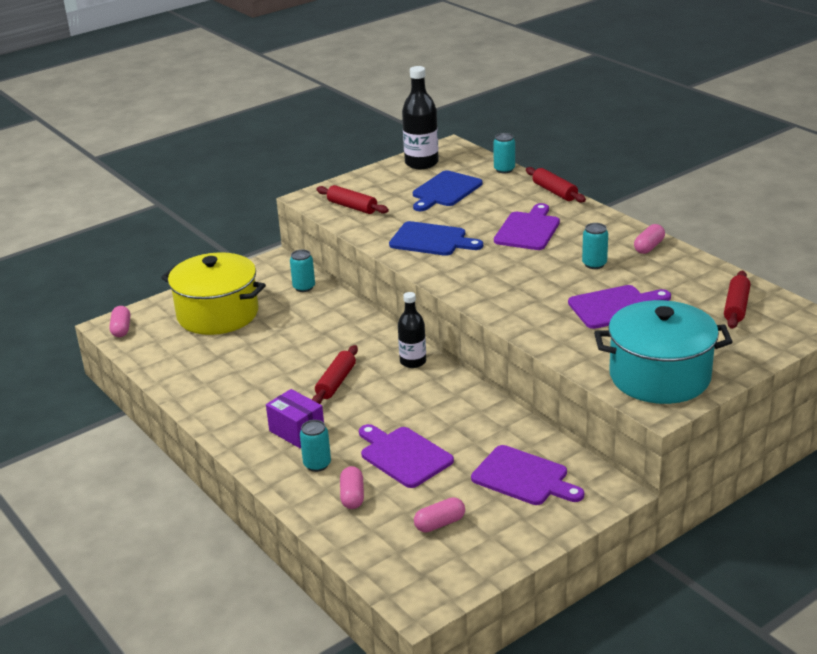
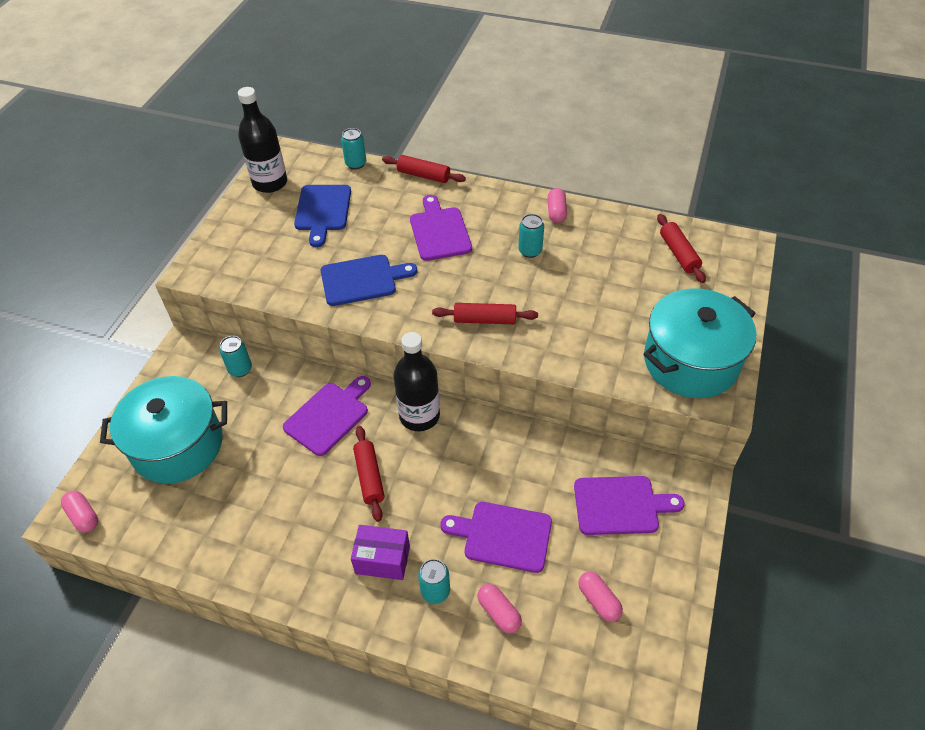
camera: 35 degrees left, 20 degrees up
(218, 314) = (177, 445): yellow pot -> turquoise pot
(352, 207) = (248, 266): red rolling pin -> red rolling pin (485, 320)
(413, 362) = (419, 416): black bottle -> black bottle, size x1.52
(440, 524) = (598, 600): pink capsule -> pink capsule turned 60 degrees counterclockwise
(615, 307) = (589, 295): purple cutting board -> purple cutting board (329, 416)

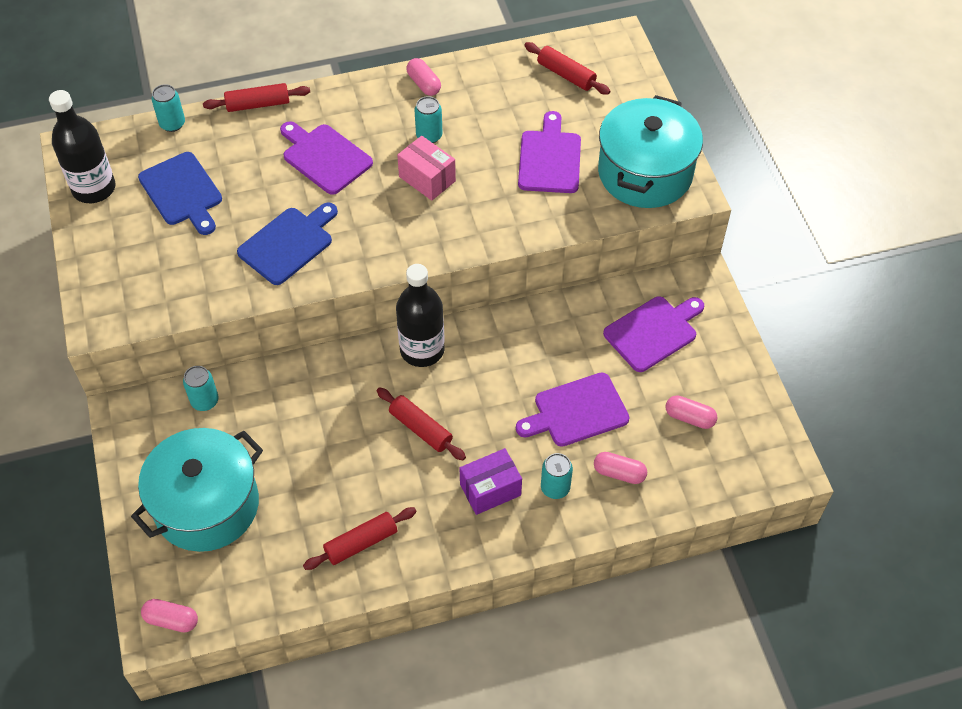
camera: 35 degrees left, 5 degrees up
(329, 416) = (335, 396): purple cutting board -> purple cutting board (549, 158)
(485, 320) = (440, 224): red rolling pin -> red rolling pin (361, 543)
(502, 281) = (427, 179): none -> pink box

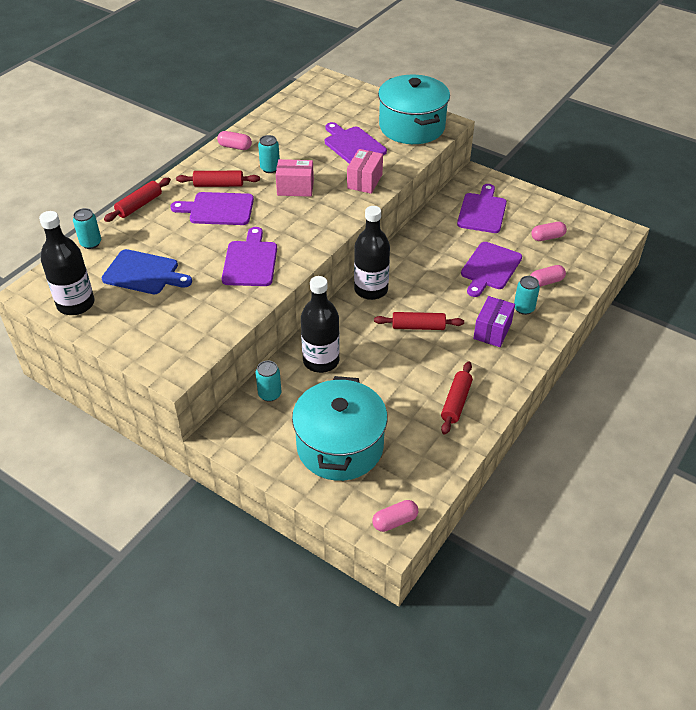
camera: 40 degrees left, 10 degrees down
(287, 399) = (321, 361): none -> black bottle
(288, 243) = (250, 261): blue cutting board -> purple cutting board
(508, 216) = (364, 181): none -> pink box
(566, 75) = (313, 106): red rolling pin -> red rolling pin (218, 185)

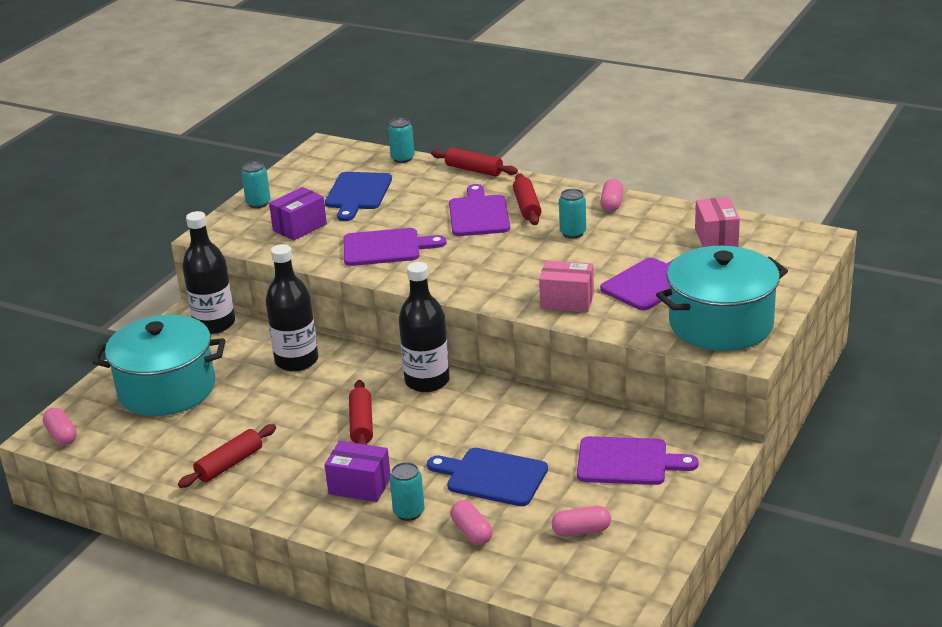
camera: 85 degrees right, 15 degrees down
(76, 304) = (307, 170): black bottle -> black bottle (214, 324)
(189, 311) = (299, 227): none -> purple box
(269, 394) = (244, 335): turquoise can -> turquoise can (258, 203)
(295, 188) = (535, 255): pink box -> pink box (716, 238)
(456, 402) = (230, 464): red rolling pin -> red rolling pin turned 60 degrees counterclockwise
(490, 268) = (492, 477): purple cutting board -> blue cutting board
(547, 237) = (581, 531): pink capsule -> pink capsule turned 75 degrees counterclockwise

